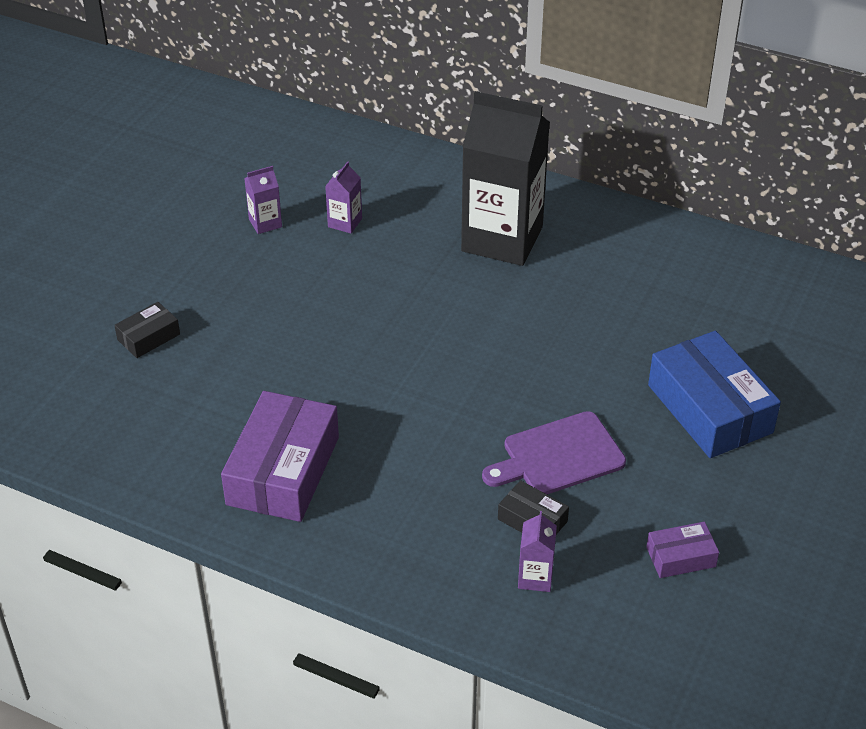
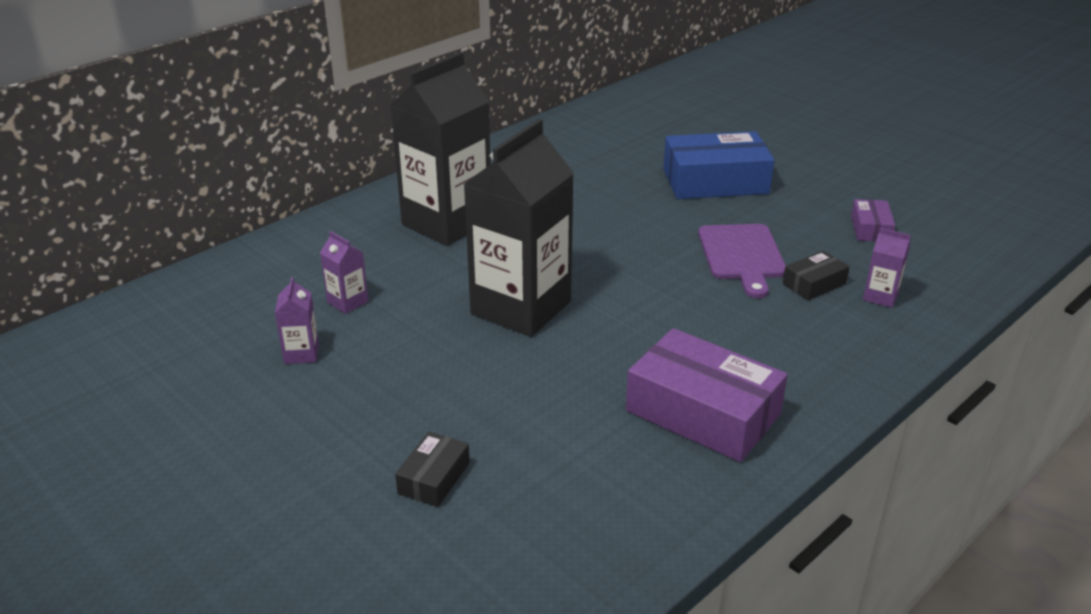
camera: 70 degrees left, 10 degrees down
(148, 337) = (434, 478): black box -> black box turned 45 degrees clockwise
(386, 323) = (521, 308): none -> black carton

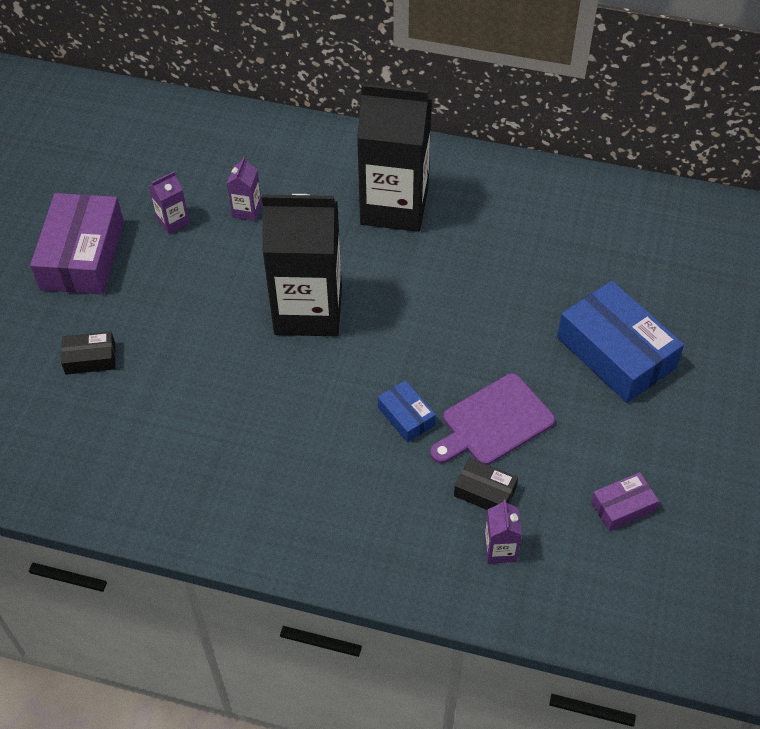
camera: 60 degrees right, 20 degrees up
(700, 296) = (406, 416): none -> blue box
(703, 412) = (248, 478): purple box -> purple box (82, 255)

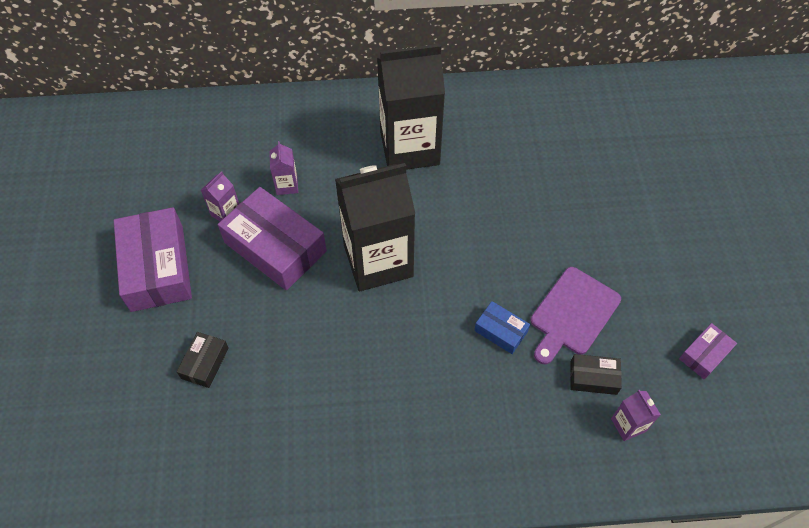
camera: 20 degrees left, 5 degrees up
(90, 358) = (205, 363): black box -> black box turned 45 degrees counterclockwise
(208, 268) = (275, 247): none -> purple box
(616, 352) = (639, 224): blue box -> none

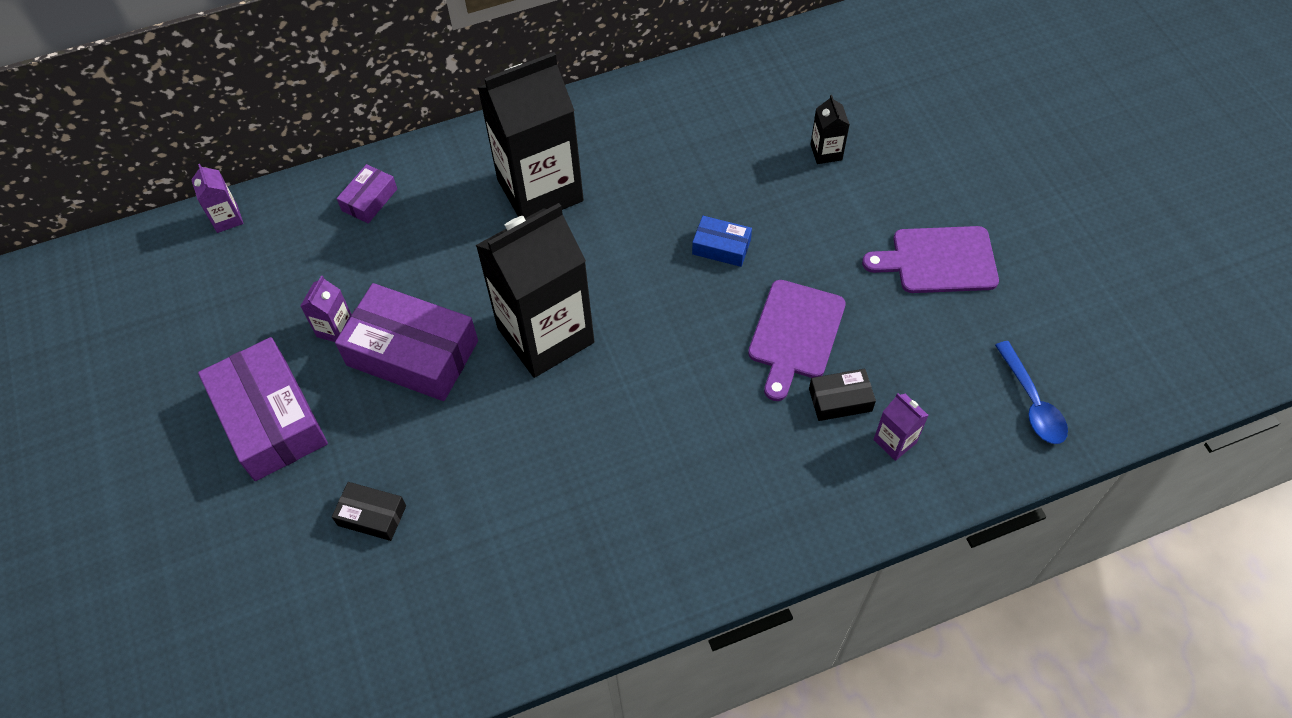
camera: 15 degrees left, 0 degrees up
(205, 363) = (372, 515): black box -> black box turned 75 degrees counterclockwise
(287, 185) = (401, 274): purple carton -> purple carton (227, 218)
(500, 331) = (718, 377): blue box -> blue box (721, 247)
(641, 175) = (826, 152): none -> black carton
(704, 354) = (956, 339): purple box -> purple box (369, 200)
(708, 286) = (938, 260): none -> purple cutting board
(754, 426) = (1032, 402): none -> blue spoon

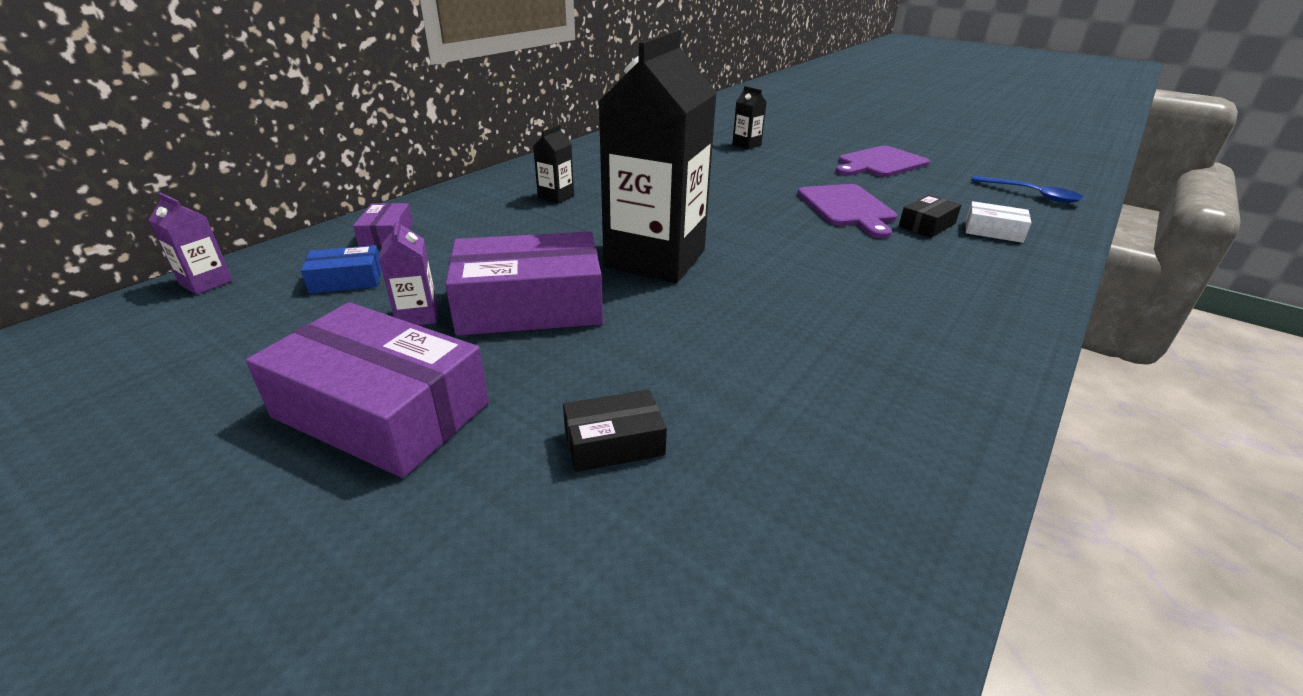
camera: 35 degrees left, 25 degrees down
(540, 190) = (556, 197): black carton -> black carton, size x0.40
(721, 247) = (736, 188): blue box -> blue box (346, 280)
(894, 441) = (993, 231): purple carton -> white box

